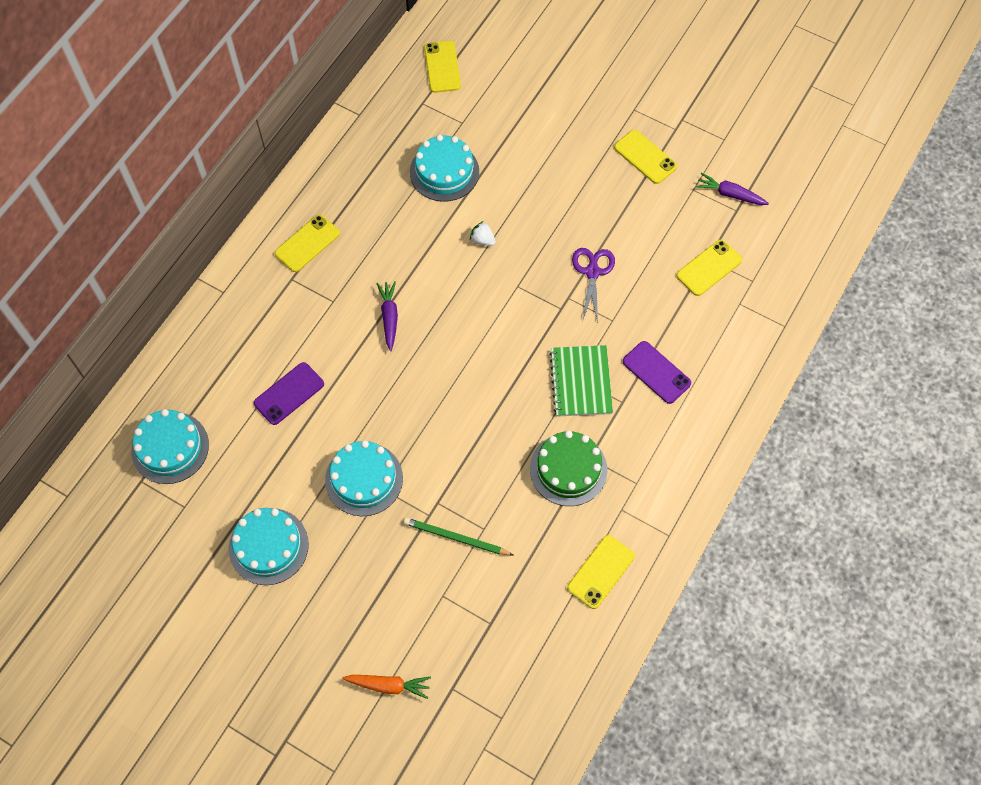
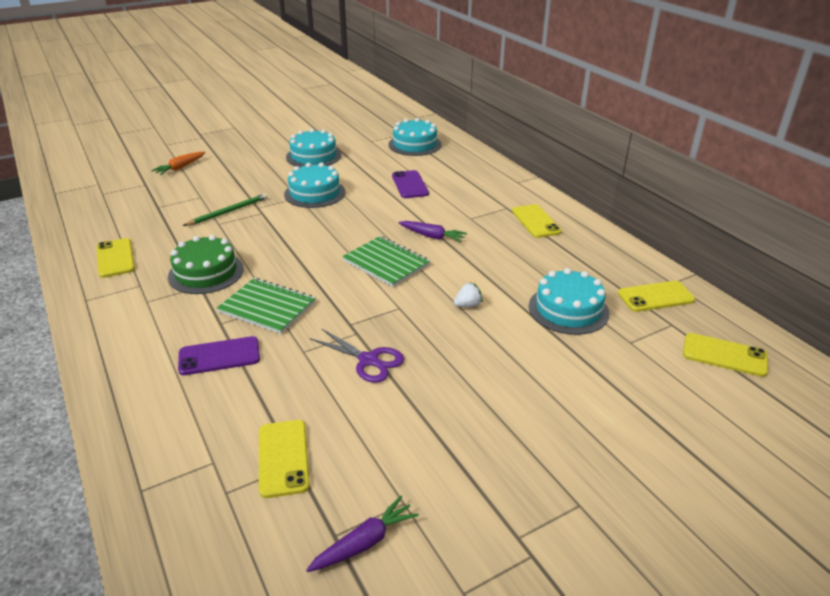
camera: 120 degrees right, 30 degrees down
(459, 331) = (386, 263): none -> green notebook
(645, 157) = (489, 477): yellow phone -> yellow phone (655, 297)

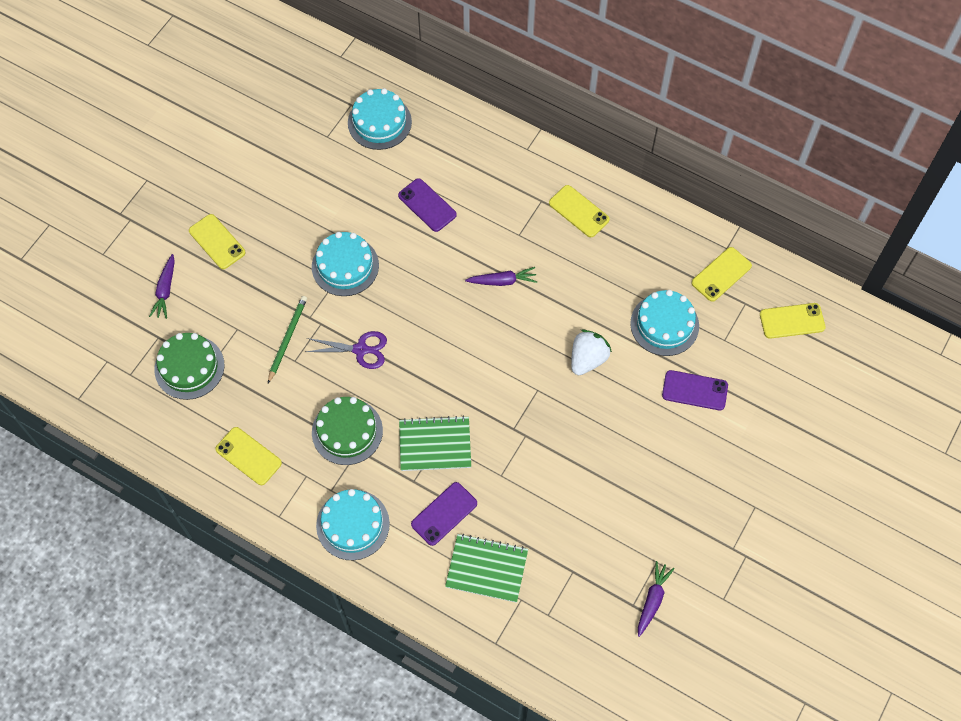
camera: 30 degrees left, 30 degrees up
(143, 203) = (189, 367): none -> green cake
(180, 168) = (165, 290): orange carrot -> purple carrot
(283, 458) = (562, 572): yellow phone -> yellow phone (217, 242)
(313, 156) = (289, 198): turquoise cake -> turquoise cake (353, 524)
(368, 360) = (554, 459): purple scissors -> purple scissors (360, 350)
(386, 263) = (488, 339): green notebook -> green notebook (486, 569)
(468, 305) = (587, 359): white strawberry -> white strawberry, size x1.80
(568, 367) = (694, 390): none -> purple phone

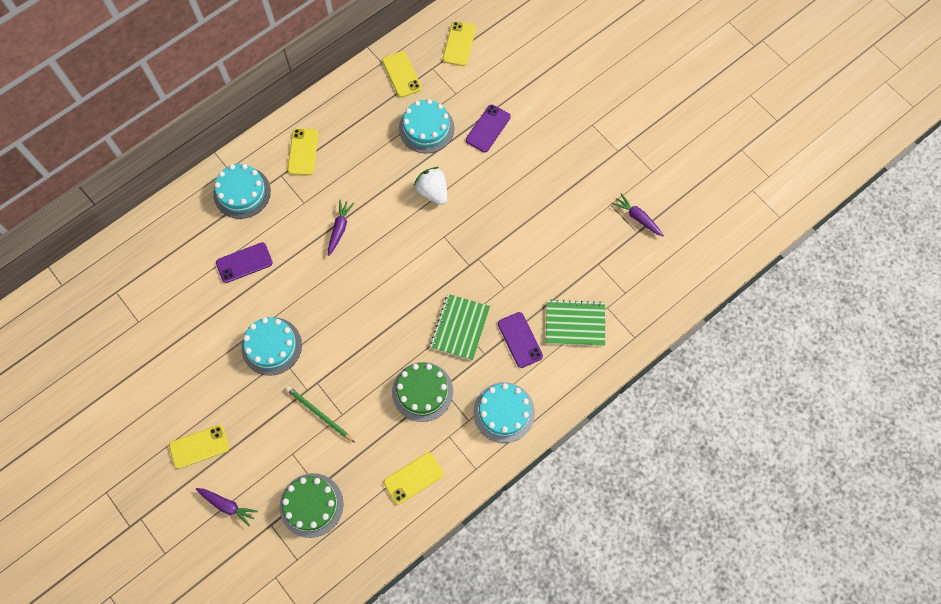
camera: 70 degrees left, 5 degrees up
(360, 350) = (354, 358): purple scissors -> none
(379, 122) = (145, 274): turquoise cake -> turquoise cake (242, 192)
(486, 569) = (575, 324): green notebook -> green notebook turned 60 degrees clockwise
(578, 211) = (303, 152): yellow phone -> yellow phone turned 60 degrees counterclockwise

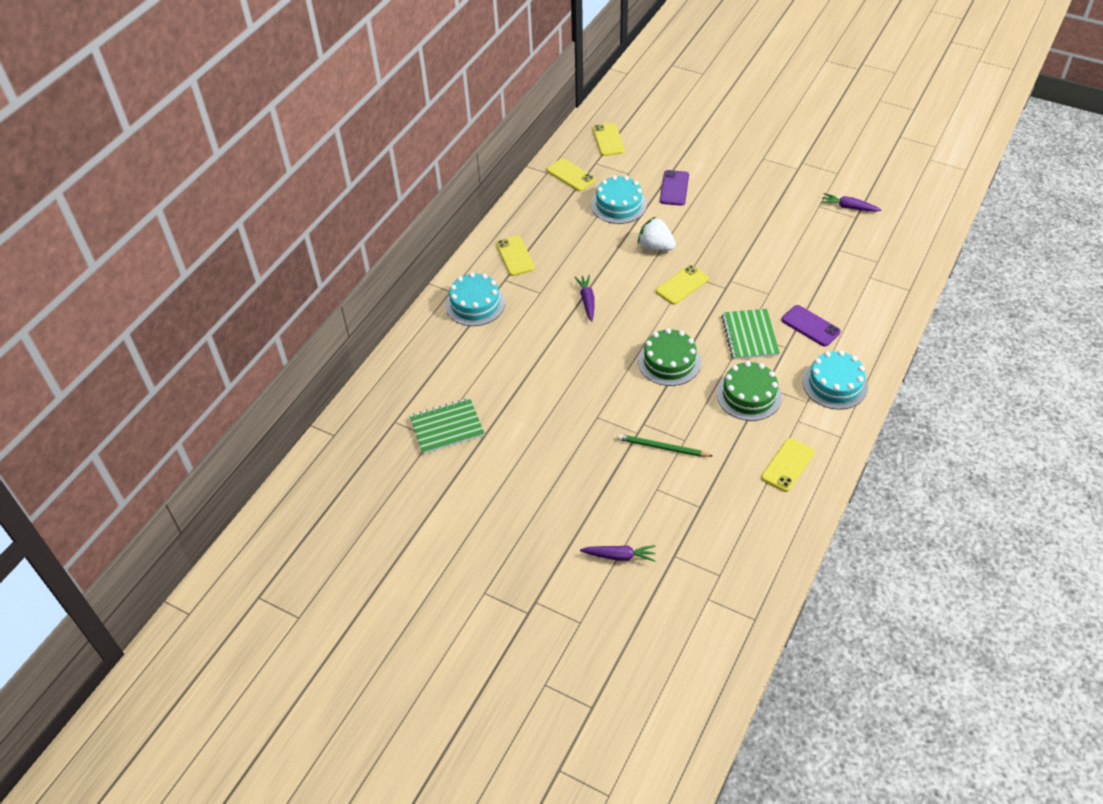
camera: 20 degrees left, 20 degrees down
(199, 447) = (559, 517): yellow phone -> yellow phone (682, 285)
(244, 263) = (511, 355): purple phone -> none
(271, 346) = (580, 410): turquoise cake -> none
(311, 505) = (704, 524): green cake -> green cake (669, 361)
(575, 324) = (850, 298): green notebook -> green notebook (447, 427)

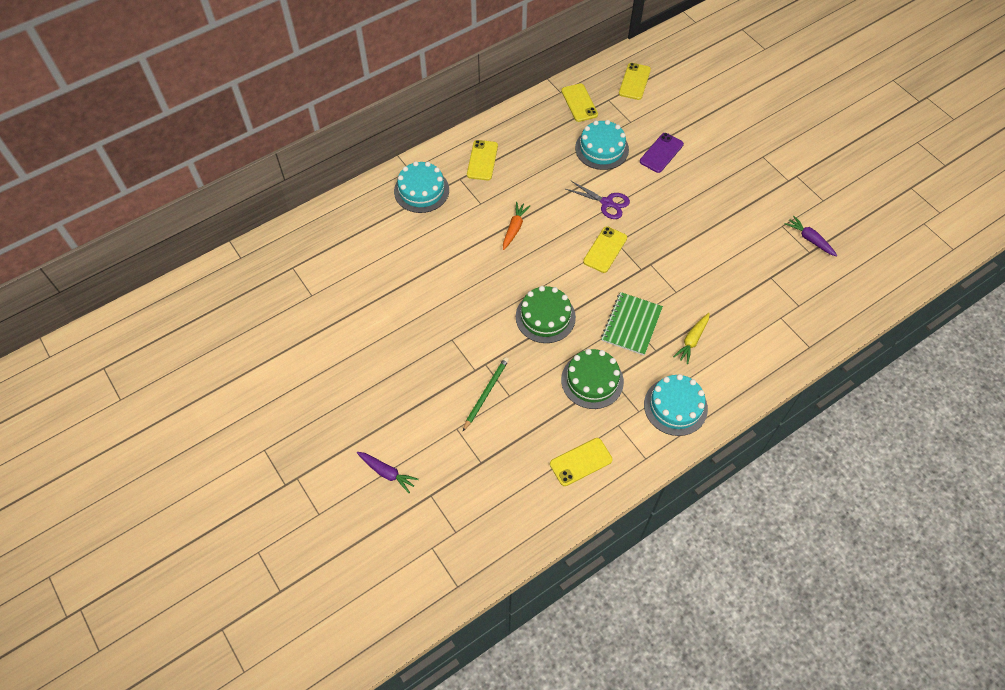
camera: 25 degrees right, 10 degrees up
(447, 427) = (328, 291): green notebook -> none
(587, 301) = (514, 228): purple carrot -> orange carrot
(655, 247) = (606, 203): white strawberry -> purple scissors
(662, 447) = (486, 393): green pencil -> green pencil turned 75 degrees clockwise
(682, 285) = (605, 250): yellow phone -> yellow phone turned 45 degrees counterclockwise
(810, 326) = (692, 340): purple phone -> yellow carrot

